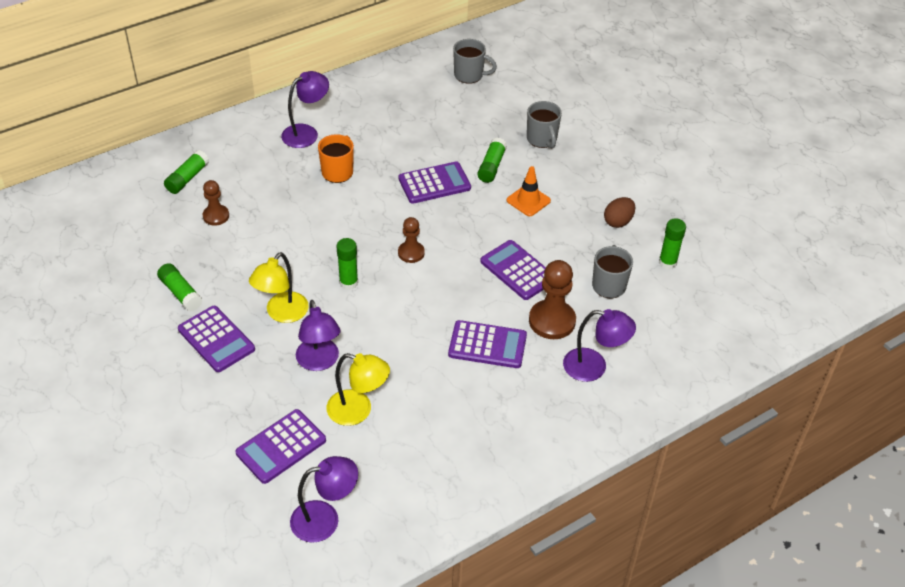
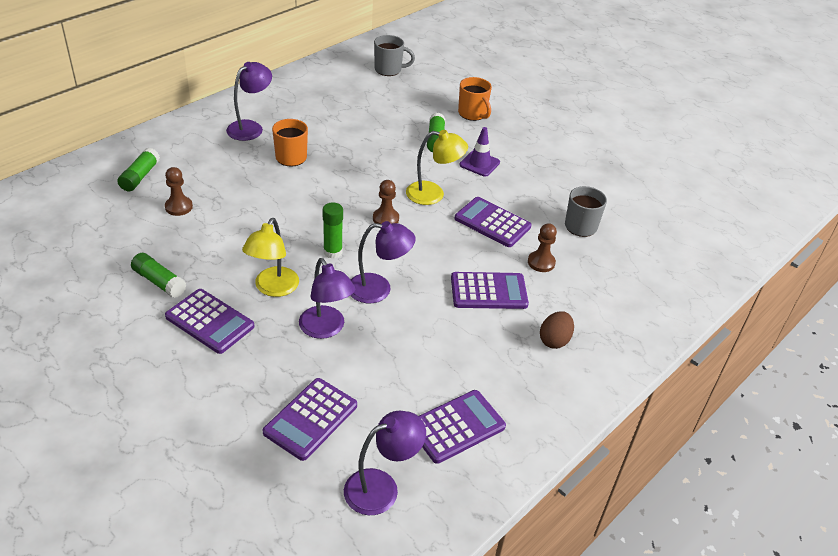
camera: 15 degrees left, 5 degrees down
(358, 411) = (381, 371): yellow lamp -> yellow lamp (433, 194)
(434, 183) = (387, 158): purple calculator -> purple calculator (456, 427)
(528, 200) = (479, 164): orange traffic cone -> purple traffic cone
(542, 139) = (472, 114): grey mug -> orange mug
(552, 321) = (541, 262): brown pawn -> brown pawn, size x0.60
(594, 367) = (596, 298): purple lamp -> purple lamp (378, 289)
(618, 221) = (566, 173): brown egg -> brown egg (554, 340)
(667, 262) = (624, 201): green glue stick -> none

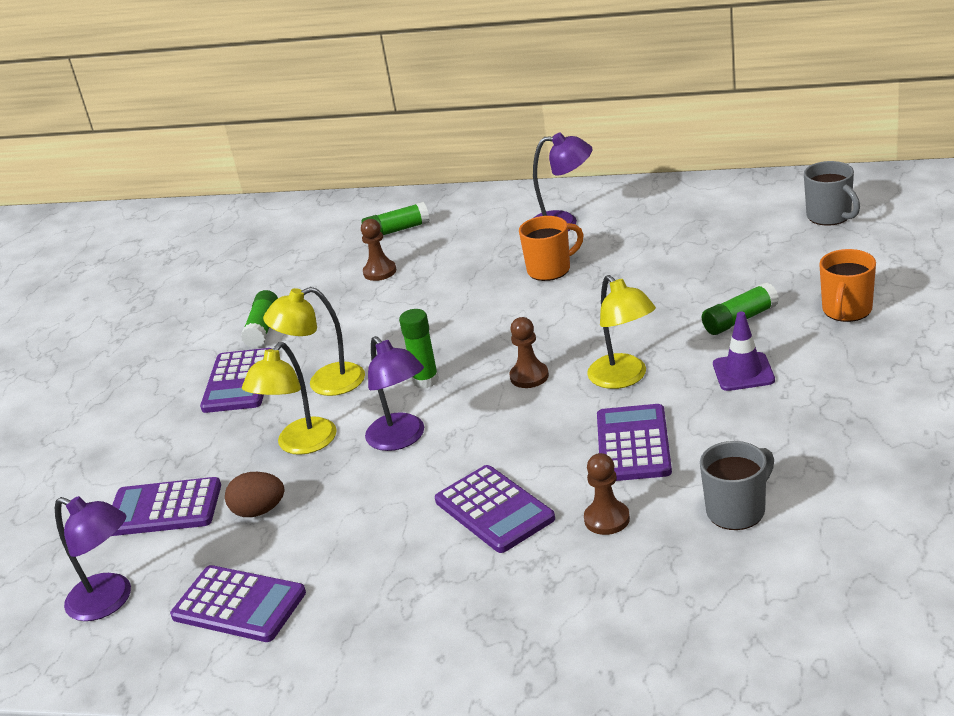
camera: 65 degrees right, 10 degrees down
(326, 329) = (300, 445): purple lamp -> yellow lamp
(554, 340) = (465, 604): brown egg -> brown egg (259, 511)

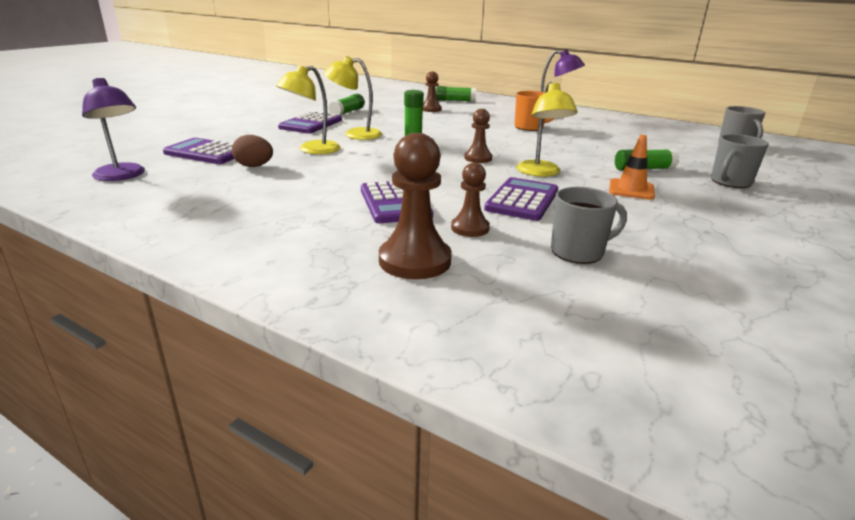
camera: 15 degrees right, 5 degrees down
(239, 605) = (185, 198): purple calculator -> none
(401, 439) = (372, 162): purple lamp -> none
(585, 594) = (415, 261): none -> brown pawn
(743, 372) = (631, 190): purple traffic cone -> orange traffic cone
(846, 311) = (730, 182): orange mug -> grey mug

